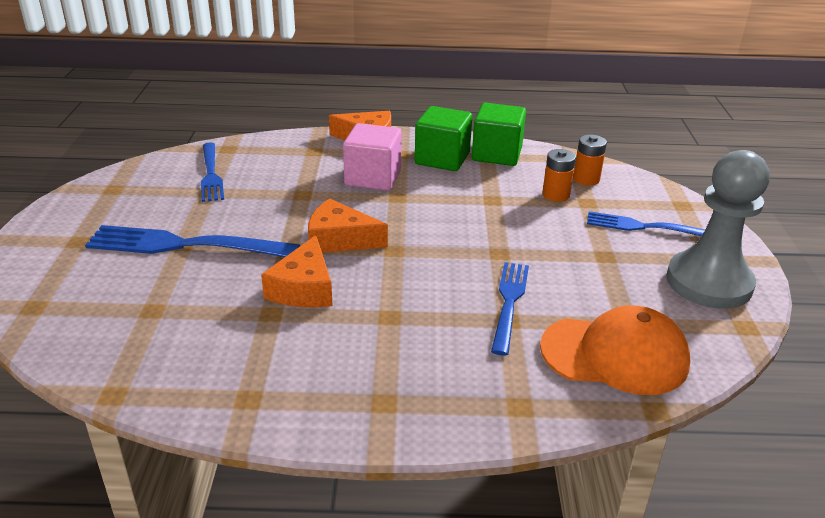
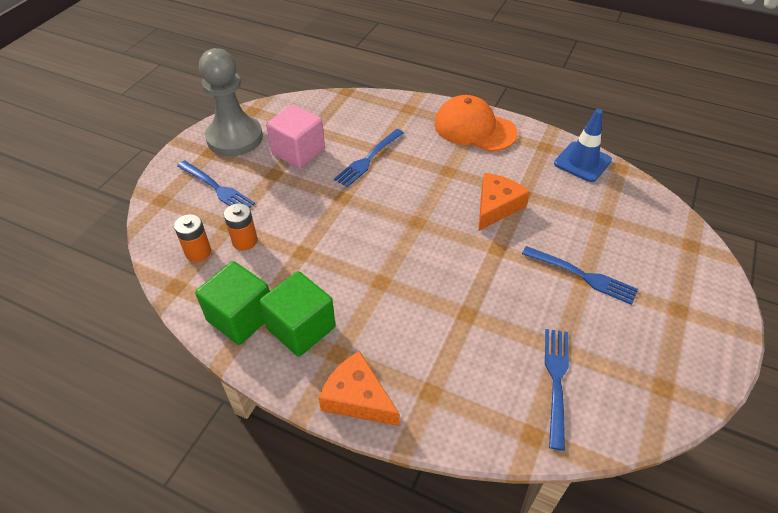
camera: 155 degrees left, 15 degrees up
(180, 387) = (582, 162): none -> blue traffic cone
(185, 245) = (582, 275): blue fork -> blue fork, size x0.64
(339, 239) = (454, 244): orange cheese -> none
(373, 178) = (389, 318): pink cube -> pink cube (298, 152)
(615, 355) = (338, 116): orange cap -> orange cap (474, 128)

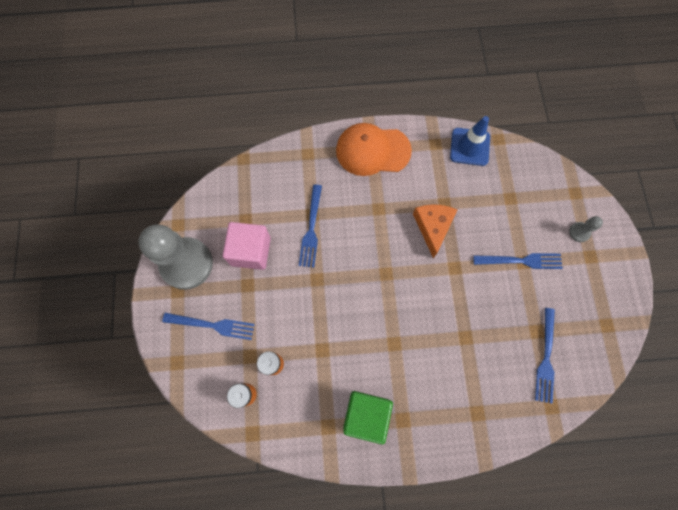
camera: 30 degrees left, 25 degrees up
(241, 317) = (319, 431): green cube -> none
(357, 398) = (436, 445): orange cheese -> none
(556, 381) = (546, 358): blue fork -> blue fork turned 150 degrees counterclockwise
(675, 281) = (579, 232): none -> grey pawn

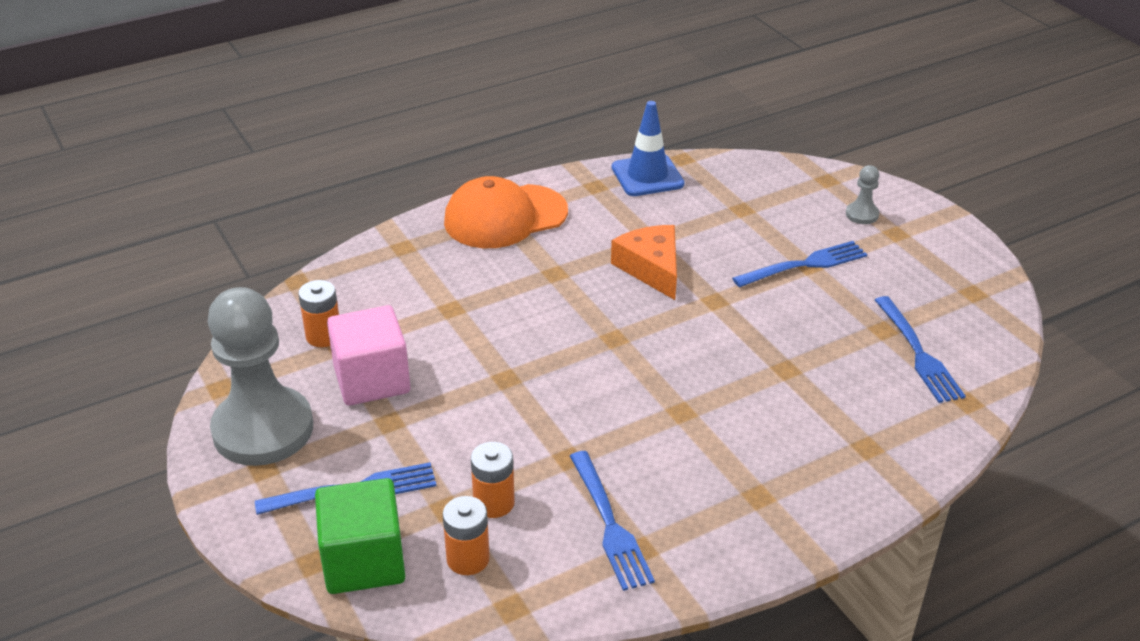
camera: 25 degrees left, 35 degrees down
(240, 208) = (323, 336): none -> orange battery
(311, 229) = (460, 325): blue fork -> blue fork (609, 524)
(366, 414) = (694, 510): green cube -> green cube (364, 561)

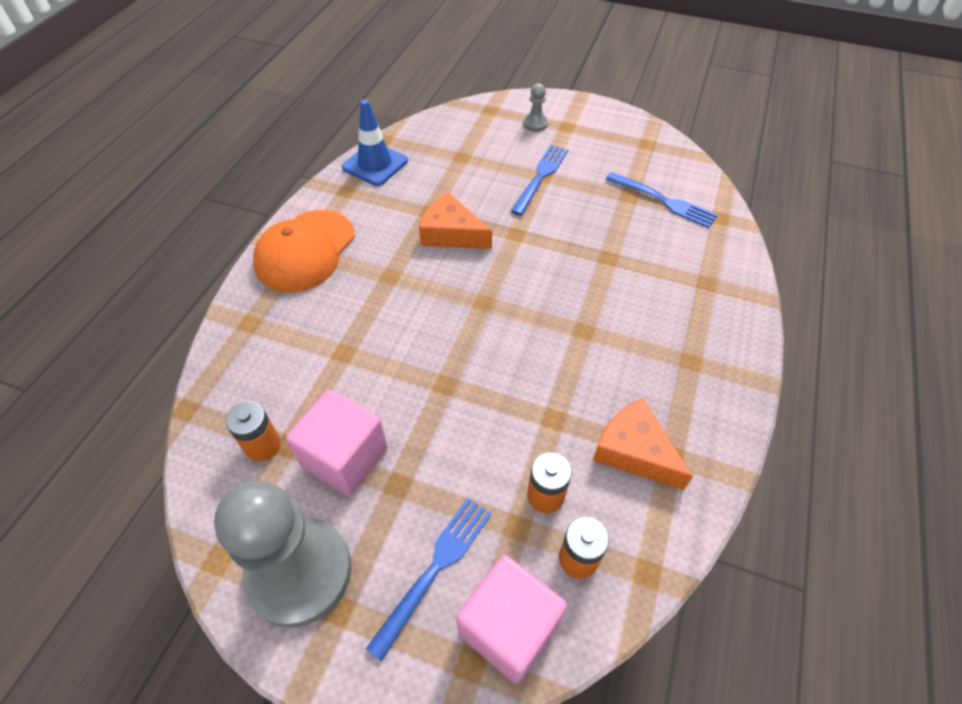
camera: 40 degrees left, 15 degrees up
(364, 561) = (509, 627): green cube -> pink cube
(609, 524) = (634, 451): blue fork -> orange cheese

